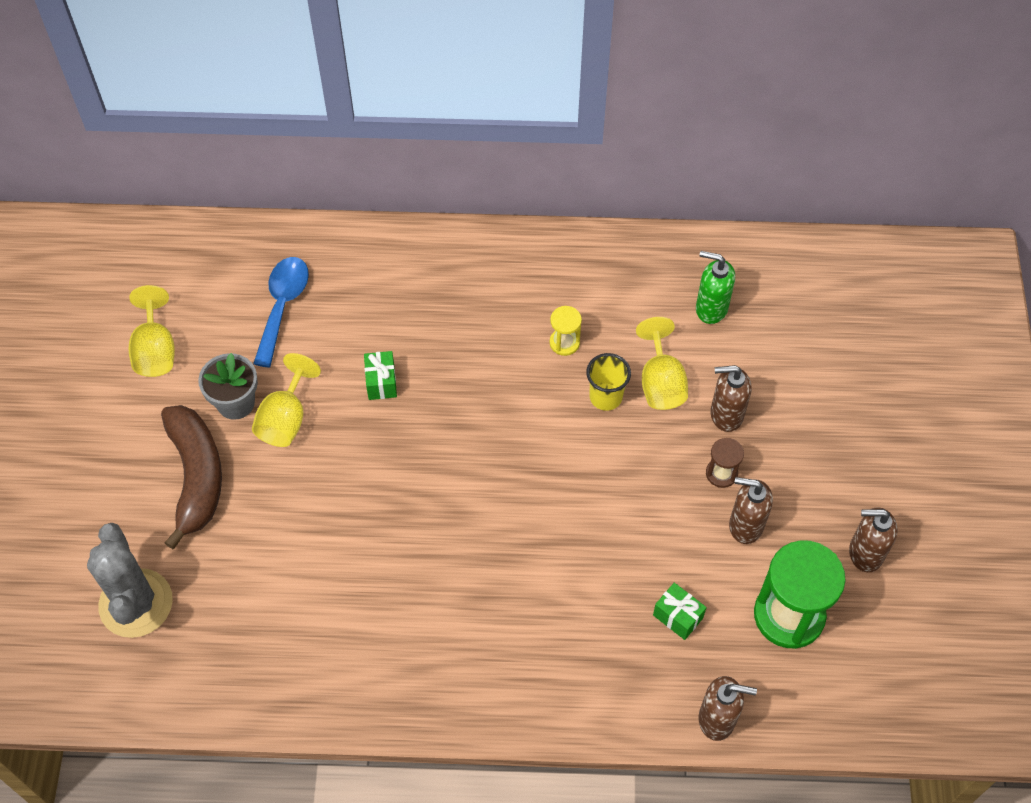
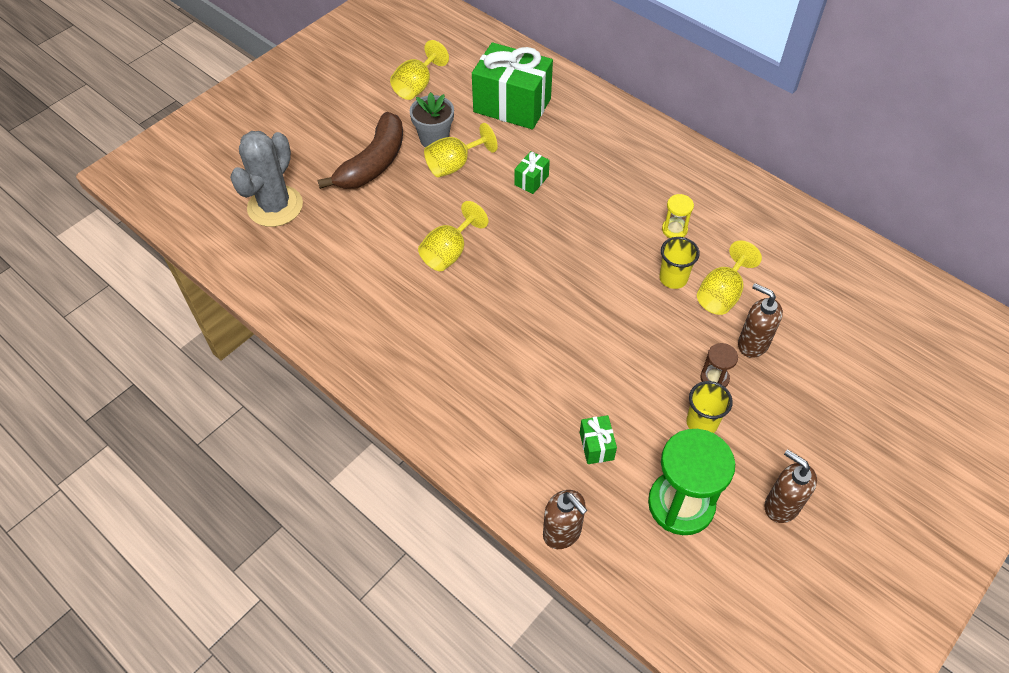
camera: 40 degrees right, 5 degrees down
(282, 306) = (512, 105): blue spoon -> green gift
(371, 522) = (449, 252): none -> yellow goblet
(711, 308) = (802, 272): green soap dispenser -> none
(745, 525) = (701, 423): brown soap dispenser -> yellow cup

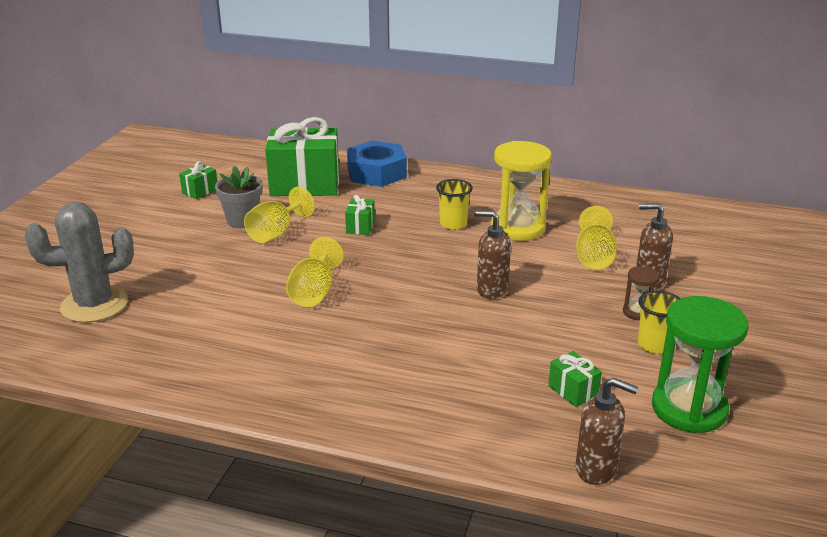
camera: 25 degrees left, 25 degrees down
(275, 206) = (94, 305): grey cactus -> grey cactus turned 75 degrees clockwise
(374, 163) = (188, 250): brown banana -> none
(417, 86) = (200, 191): yellow goblet -> green gift
(586, 108) = (376, 173): none -> blue nut
(673, 278) = (543, 258): yellow cup -> yellow cup (453, 224)
(674, 230) = (517, 228): yellow hourglass -> yellow hourglass, size x2.12
(781, 506) = (775, 381): brown soap dispenser -> brown soap dispenser (491, 290)

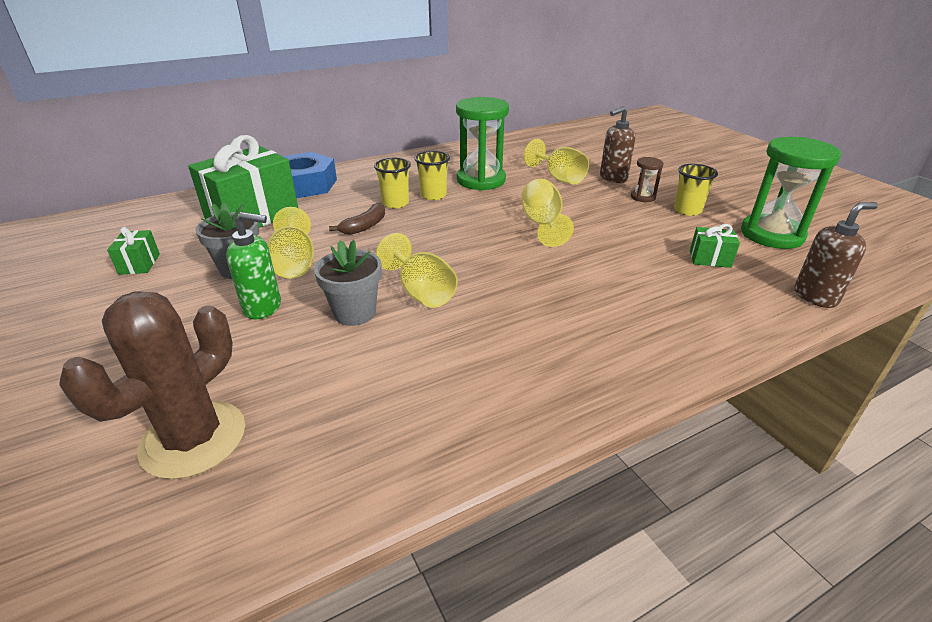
camera: 45 degrees left, 5 degrees up
(94, 305) = (193, 439): grey cactus -> brown cactus
(218, 253) = (263, 307): none -> green soap dispenser
(256, 284) = (355, 313): none -> grey flower pot
(360, 226) = (364, 226): green gift -> brown banana
(413, 218) = (395, 203): none -> yellow cup
(491, 290) = (542, 224): brown soap dispenser -> yellow goblet
(517, 228) = (481, 180): yellow hourglass -> green hourglass

